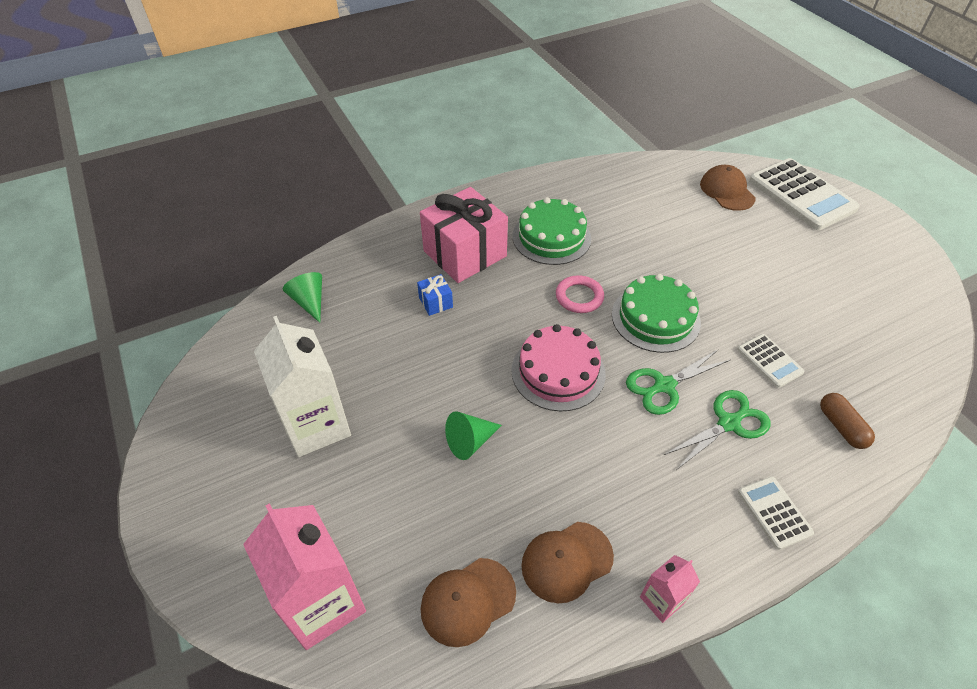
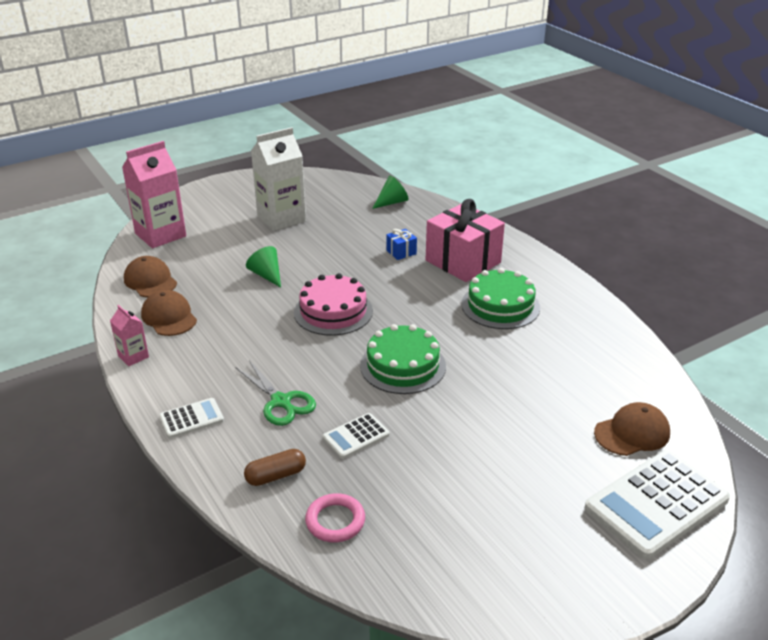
camera: 85 degrees right, 15 degrees down
(579, 297) = (422, 322): pink ring -> pink ring (335, 521)
(664, 385) = (321, 367): green scissors -> none

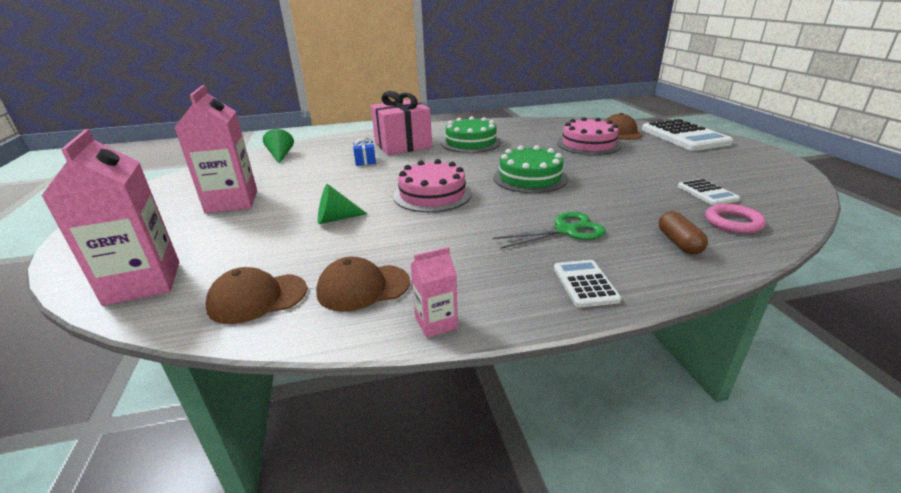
camera: 70 degrees left, 5 degrees down
(281, 218) = (232, 202): white carton -> pink carton
(356, 436) = (621, 204): white calculator -> white calculator (707, 193)
(552, 403) = (588, 144): none -> pink cake

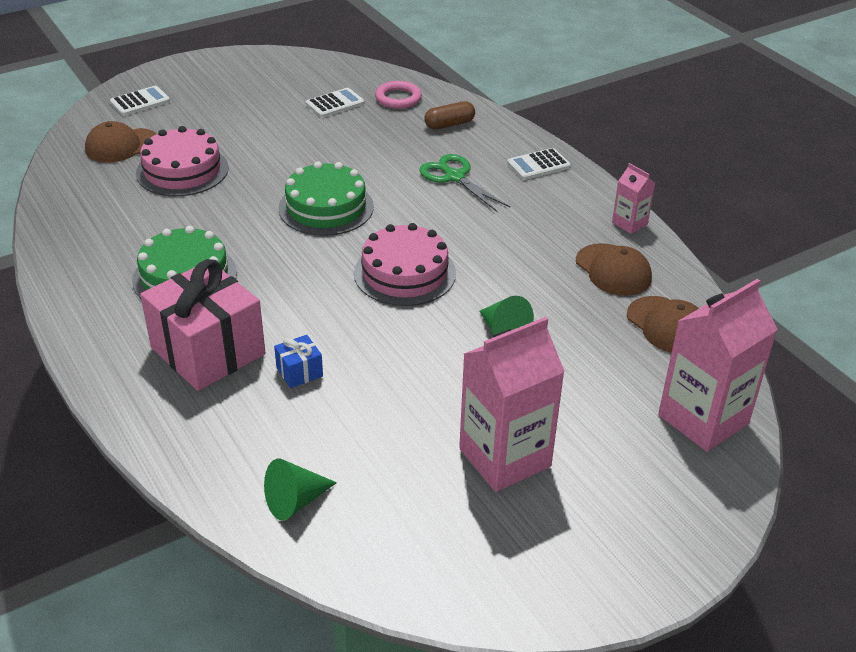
camera: 110 degrees left, 10 degrees up
(684, 136) = (140, 102): white calculator -> white calculator, size x0.50

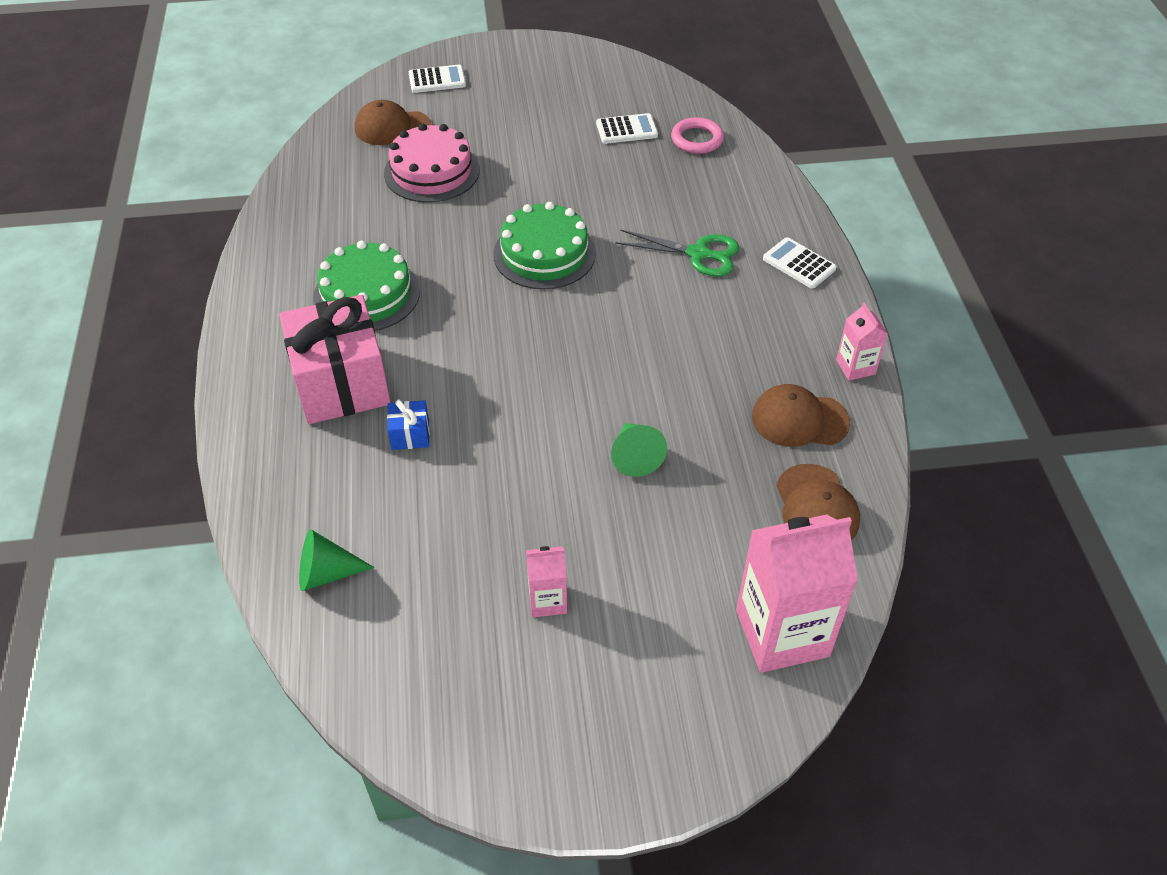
camera: 25 degrees right, 10 degrees up
(405, 273) = (576, 355): pink cake -> none
(449, 124) = (732, 186): brown capsule -> none
(455, 177) = (698, 254): green scissors -> green scissors turned 120 degrees clockwise
(505, 457) = (547, 600): pink carton -> pink carton, size x0.49
(538, 165) = (799, 264): white calculator -> white calculator turned 45 degrees clockwise
(613, 270) = (799, 420): brown cap -> brown cap turned 105 degrees clockwise

